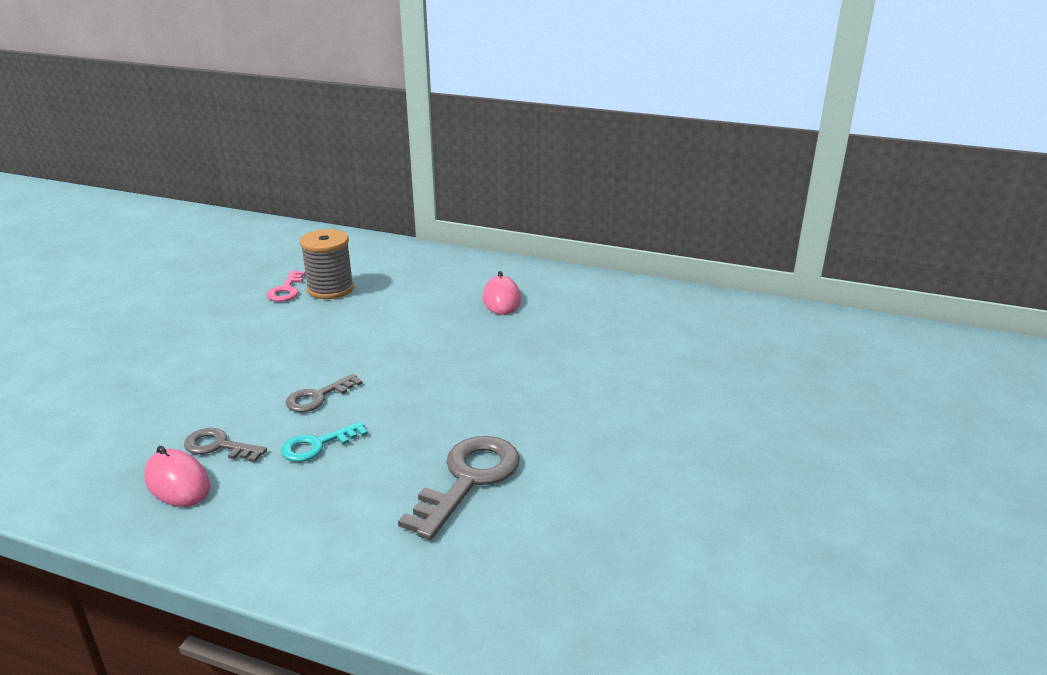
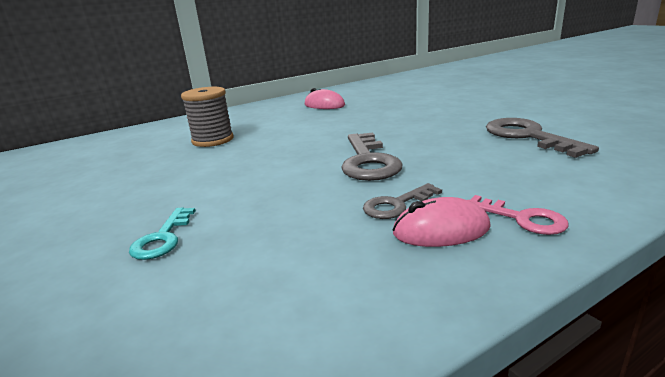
camera: 50 degrees left, 5 degrees down
(286, 290) = (181, 153): pink key -> pink key (522, 218)
(317, 445) = (439, 169): turquoise key -> turquoise key (163, 238)
(318, 397) = (368, 161): grey key -> grey key, size x1.73

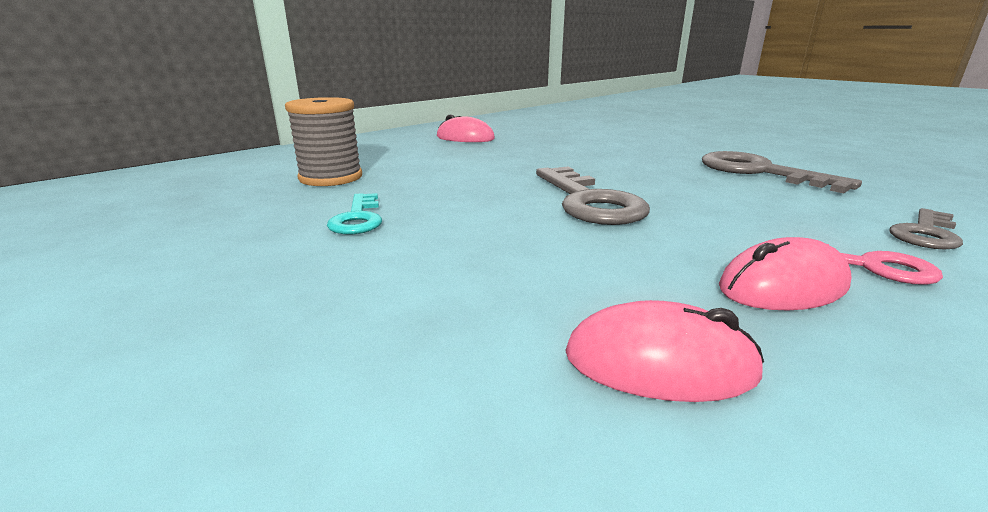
camera: 15 degrees left, 0 degrees up
(163, 238) = (344, 324): turquoise key -> turquoise key (358, 218)
(312, 272) = (659, 364): none -> pink mouse
(396, 205) = (685, 255): grey key -> grey key (925, 233)

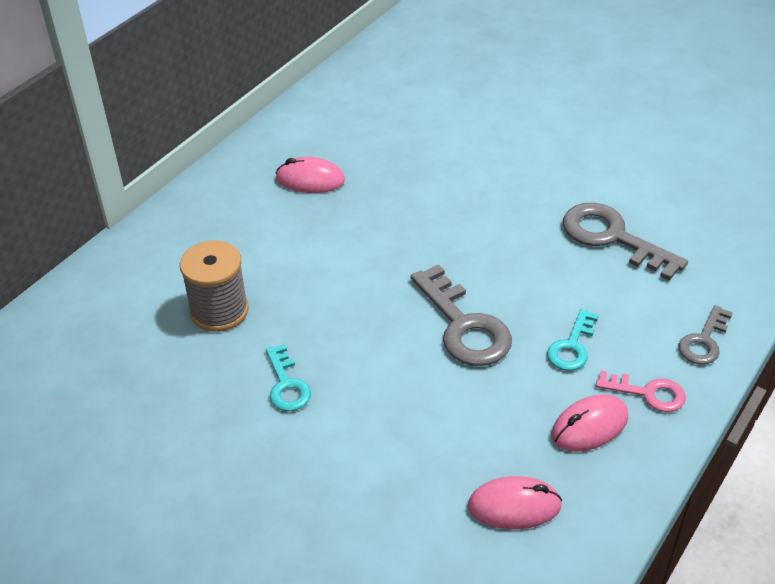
camera: 10 degrees left, 20 degrees up
(731, 223) = (572, 346): none -> turquoise key

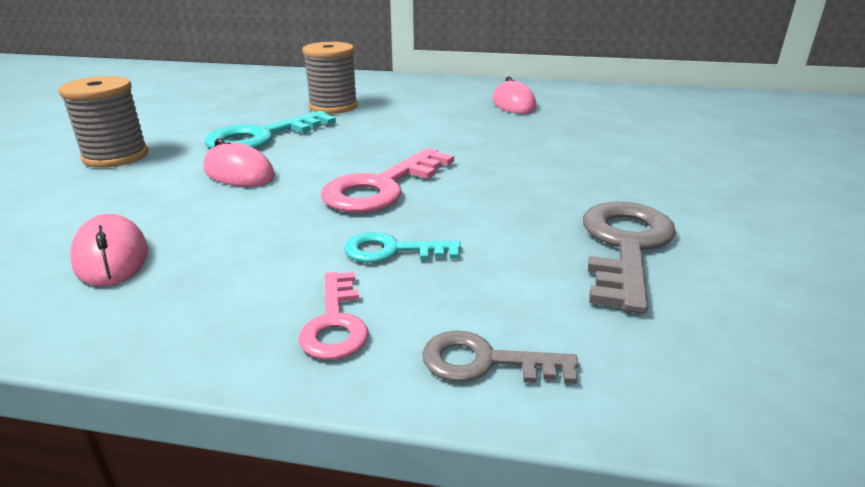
camera: 65 degrees right, 15 degrees down
(273, 511) = (116, 156): none -> grey spool
(286, 385) = (262, 137): turquoise key -> turquoise key, size x1.73
(463, 326) = (382, 187): grey key -> pink key
(589, 426) = (253, 285): pink mouse -> pink mouse (239, 173)

